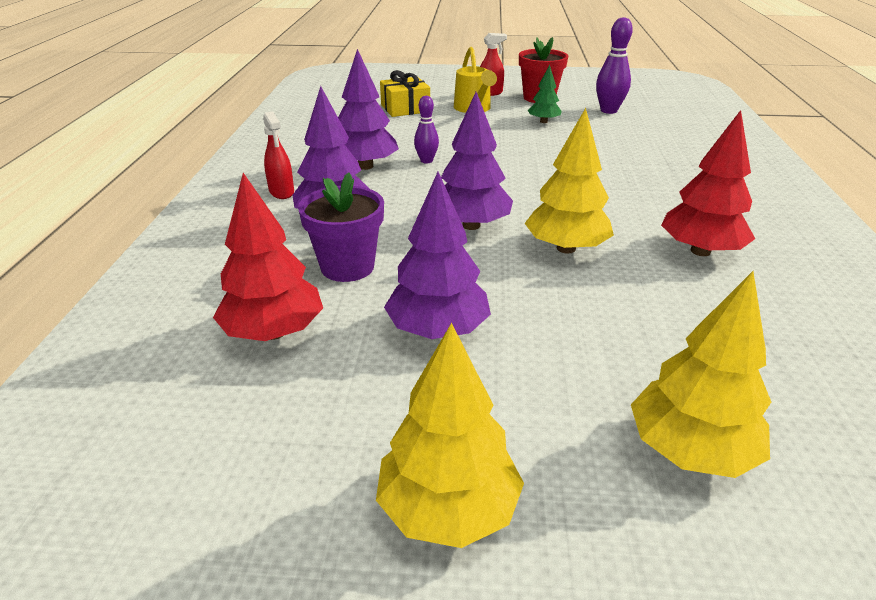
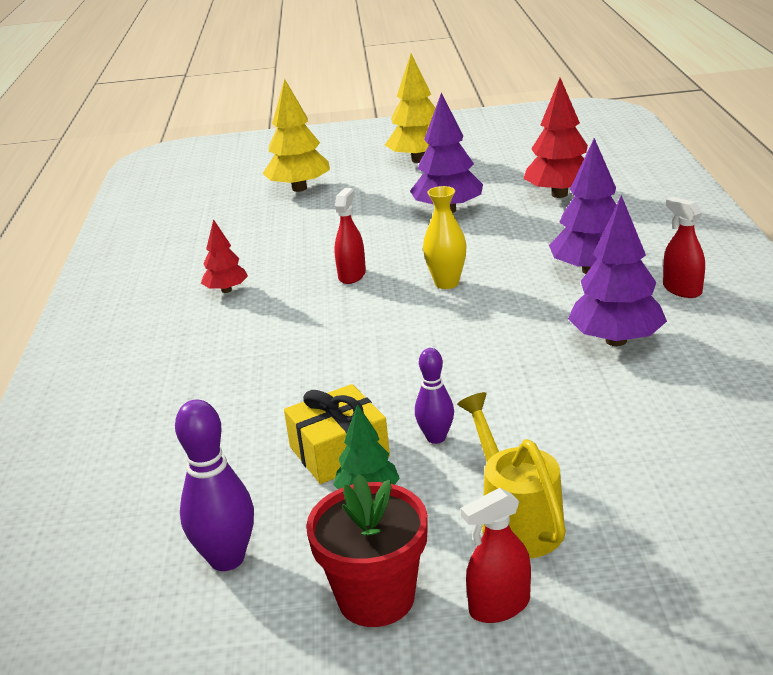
camera: 175 degrees right, 5 degrees down
(347, 267) = (541, 234): purple flower pot -> none
(405, 108) = (660, 500): yellow gift -> yellow gift (339, 452)
(426, 161) = (538, 362): purple bowling pin -> purple bowling pin (436, 437)
(471, 225) = (446, 283): purple tree -> yellow vase
(566, 248) = (352, 275): yellow tree -> red spray bottle
(700, 251) = (226, 290): red tree -> red tree, size x0.58

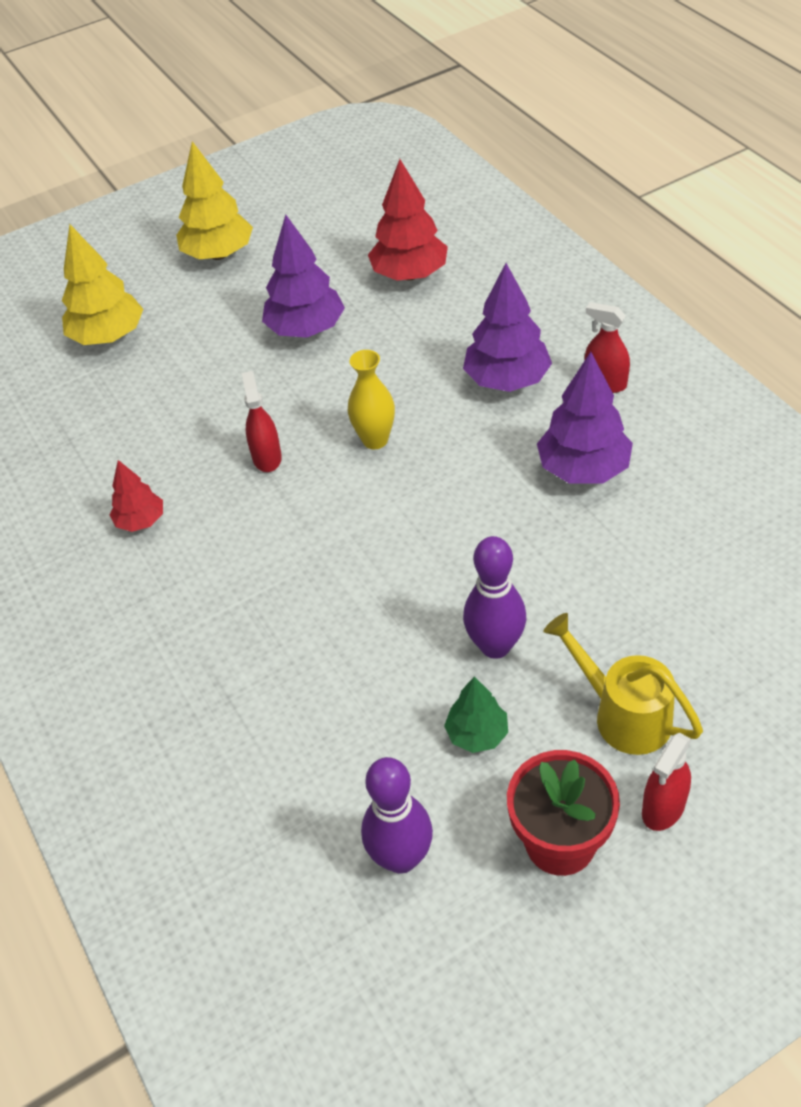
camera: 25 degrees left, 20 degrees up
(339, 452) = (417, 696): yellow gift -> none
(436, 437) = (495, 646): purple bowling pin -> purple bowling pin, size x1.59

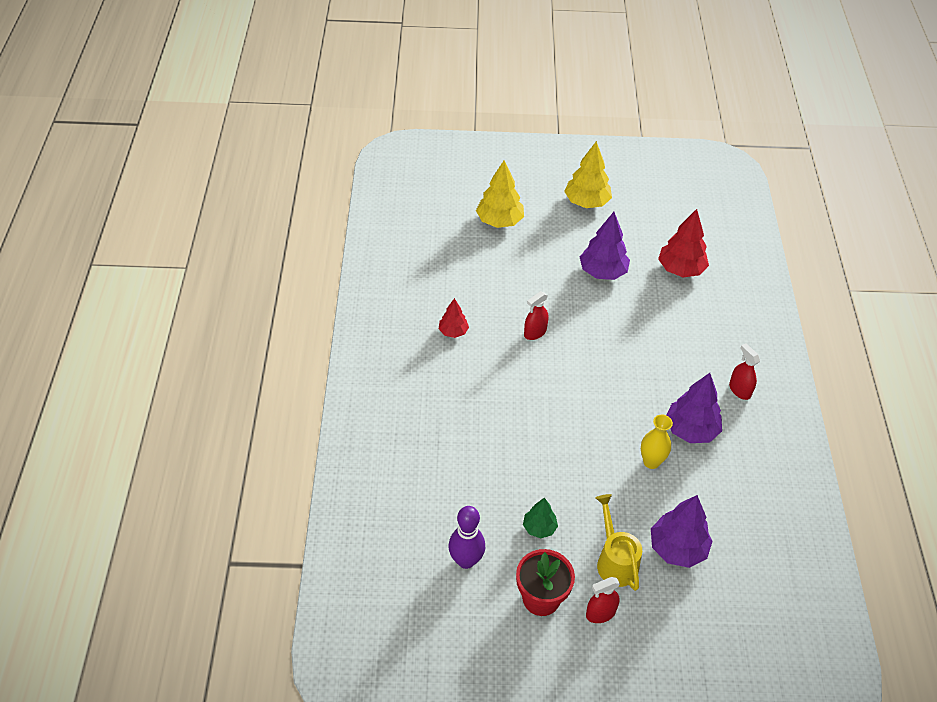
camera: 25 degrees right, 0 degrees up
(267, 457) = (535, 332): red spray bottle -> red spray bottle turned 150 degrees counterclockwise
(375, 440) = (595, 353): yellow vase -> yellow vase (651, 462)
(495, 646) = (578, 492): purple bowling pin -> none
(507, 380) = (688, 359): purple tree -> purple tree (677, 548)

